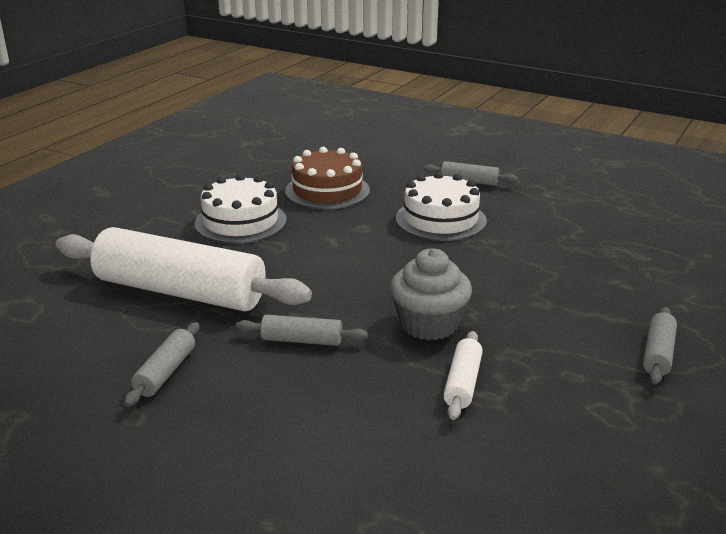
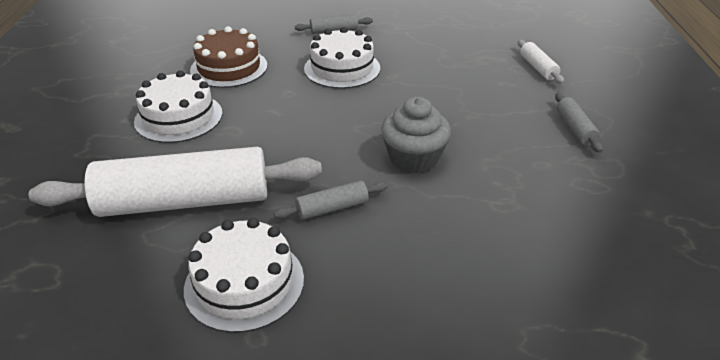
camera: 30 degrees left, 10 degrees up
(166, 372) = (244, 283): grey rolling pin -> white cake
(463, 383) = (480, 198): white rolling pin -> white rolling pin (538, 68)

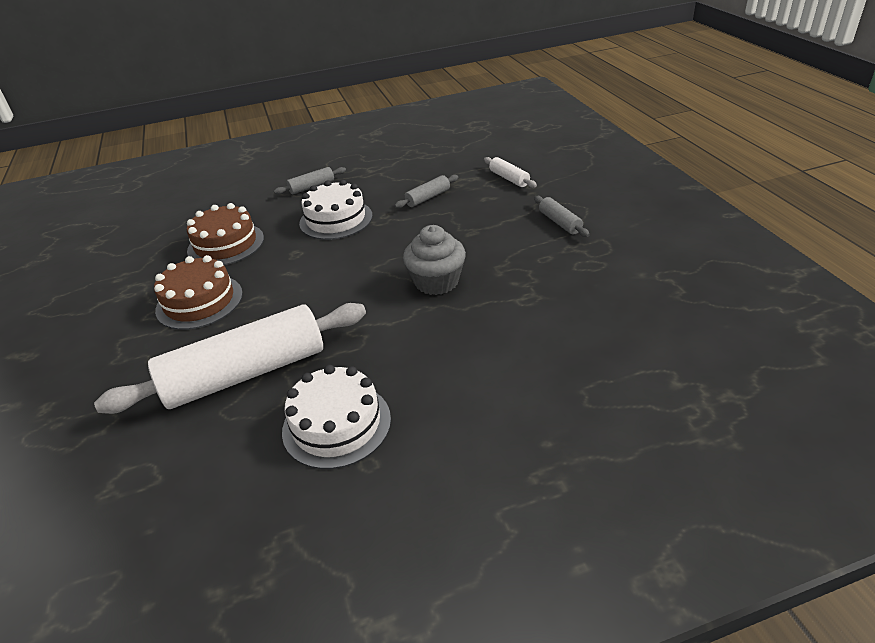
camera: 15 degrees left, 0 degrees up
(179, 117) = (199, 302): white cake -> brown cake
(332, 208) = (384, 341): grey rolling pin -> grey rolling pin (427, 198)

